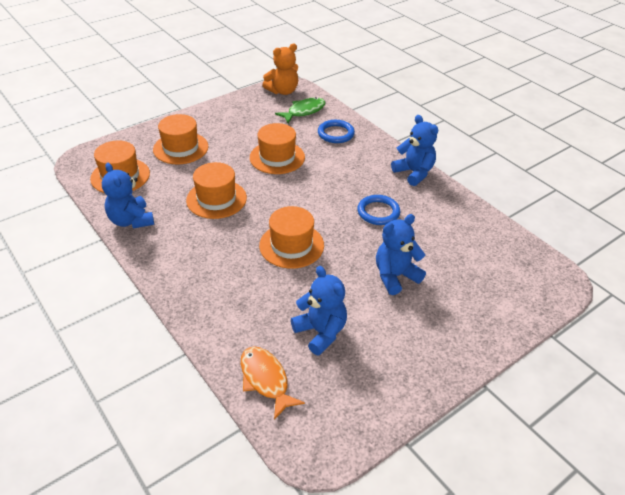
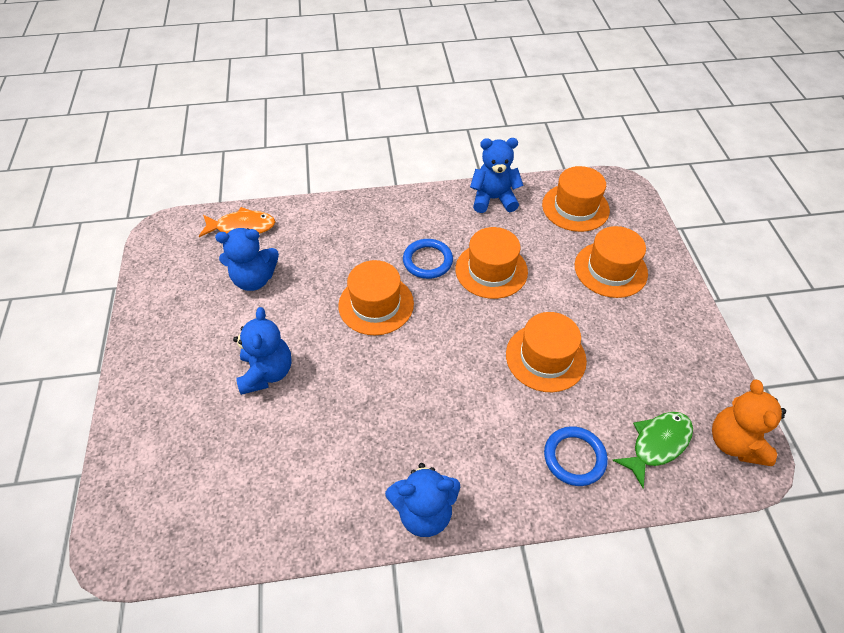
camera: 120 degrees right, 10 degrees up
(304, 111) = (657, 444): green fish -> green fish turned 120 degrees counterclockwise
(378, 212) = (373, 414): blue ring -> blue ring (427, 261)

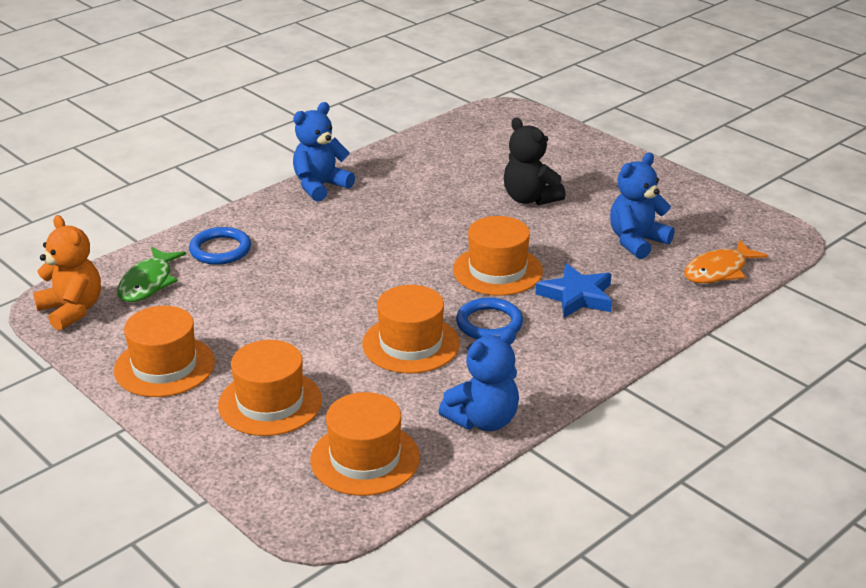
camera: 145 degrees right, 20 degrees down
(267, 372) = (530, 198): blue teddy bear -> black teddy bear
(351, 253) = (577, 296): none -> blue star
(545, 357) = (292, 298): orange hat -> orange hat (164, 366)

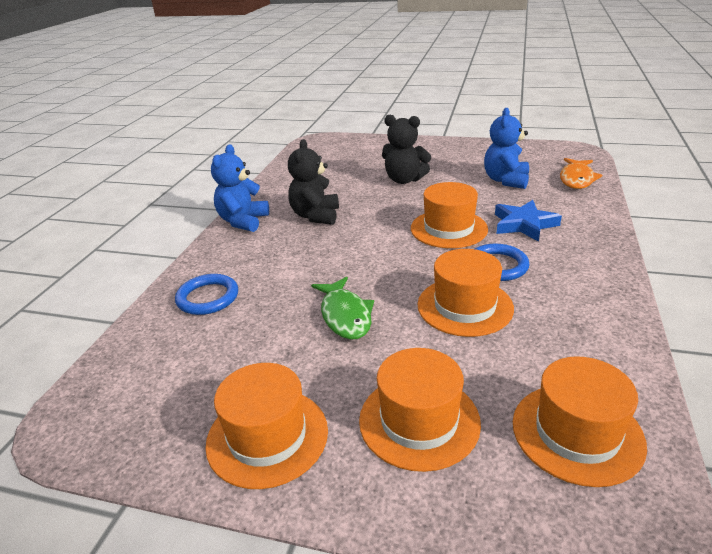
camera: 30 degrees left, 0 degrees up
(72, 310) = (99, 422): orange teddy bear -> none
(148, 283) = (163, 356): green fish -> green fish (345, 315)
(391, 207) = (315, 216): none -> black teddy bear
(483, 420) = (608, 342): blue teddy bear -> none

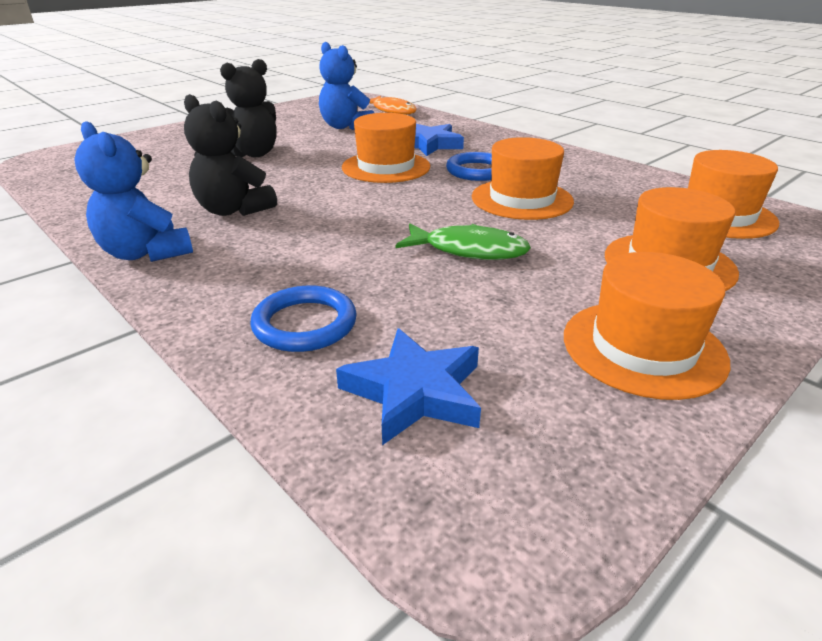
camera: 60 degrees left, 0 degrees up
(166, 358) = (415, 392): none -> blue star

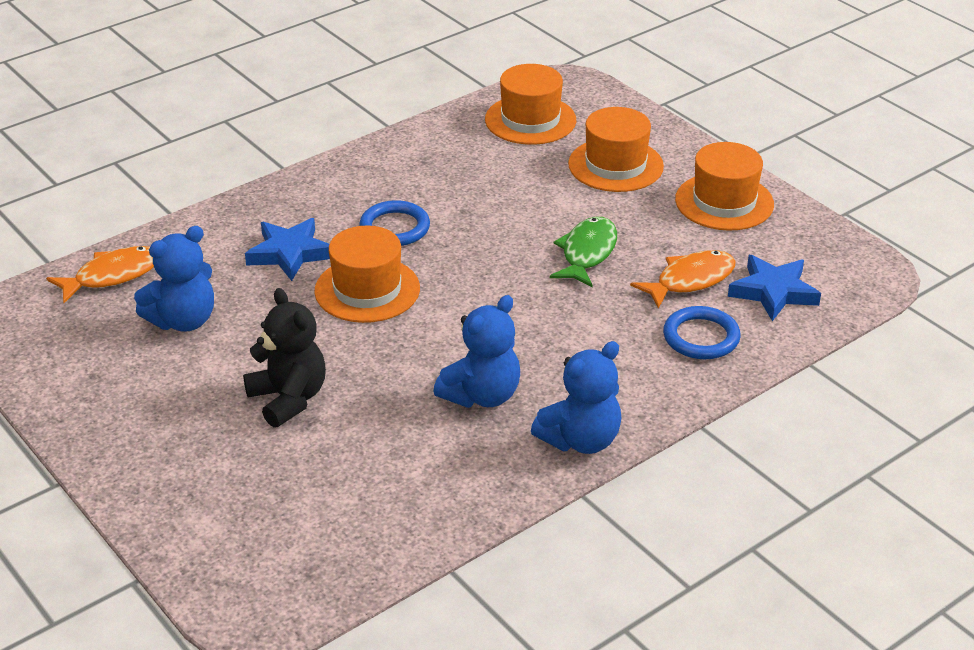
camera: 85 degrees left, 5 degrees up
(233, 210) = (482, 395): black teddy bear -> blue teddy bear
(430, 317) = (690, 280): none -> orange fish
(522, 199) = (479, 211): orange hat -> none

